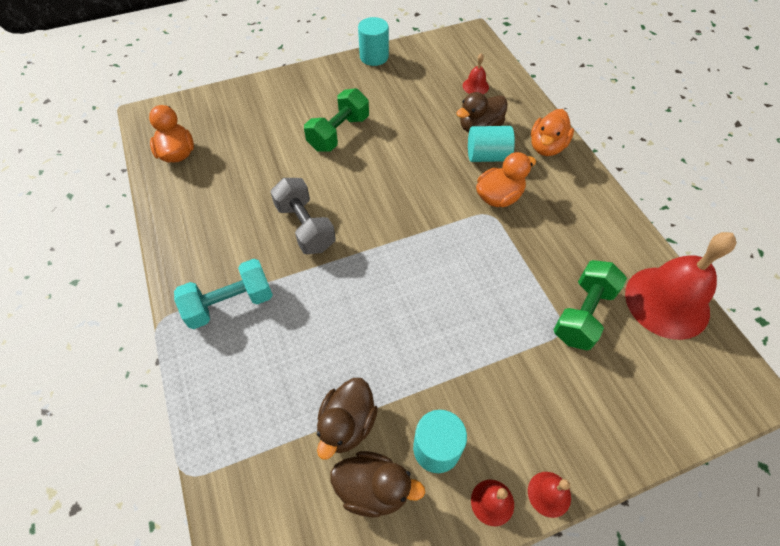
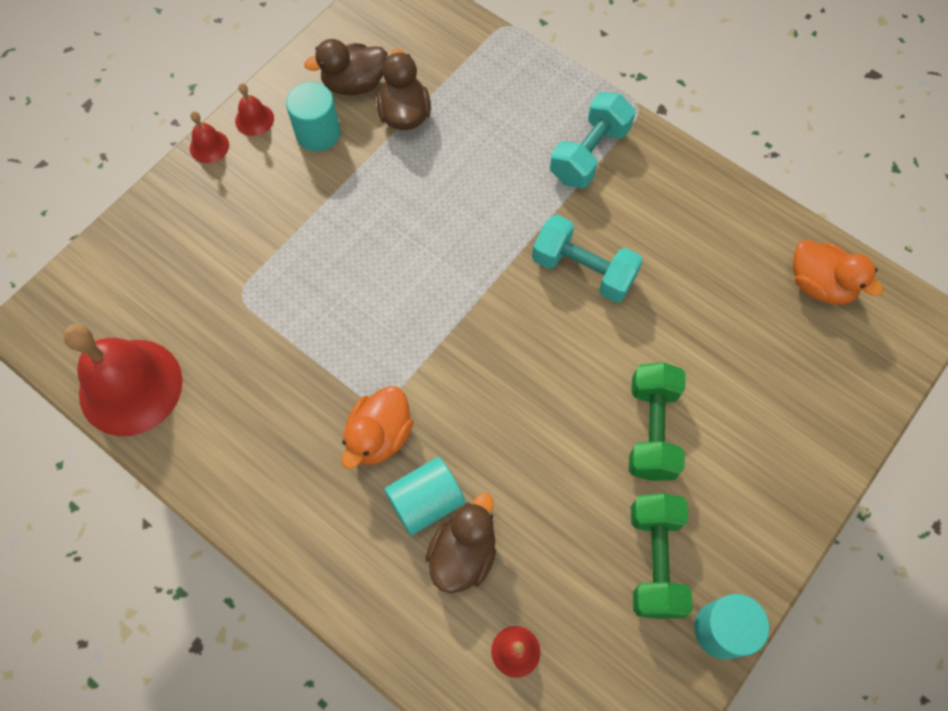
camera: 150 degrees right, 10 degrees up
(305, 227) = (583, 270): grey dumbbell -> turquoise dumbbell
(547, 147) = (348, 568): orange duck -> none
(583, 314) = (223, 323): green dumbbell -> green dumbbell (654, 560)

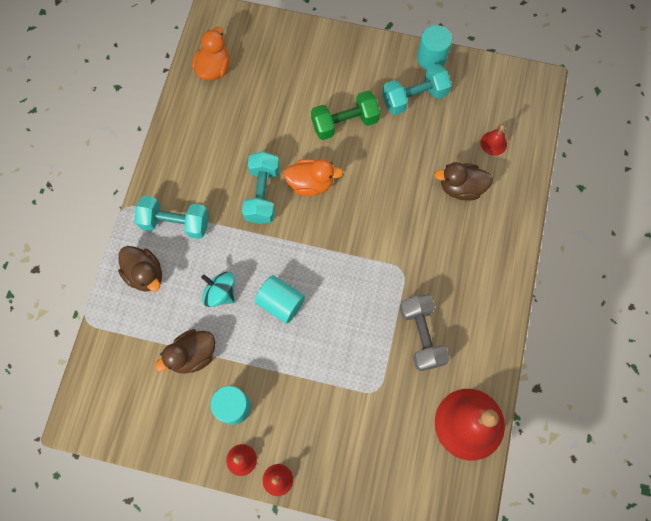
camera: 115 degrees left, 5 degrees up
(276, 383) = (421, 335): none -> grey dumbbell
(354, 84) = (181, 403): brown duck -> brown duck (145, 274)
(379, 436) = (422, 260): orange duck -> orange duck (311, 183)
(426, 501) = (444, 219): turquoise cylinder -> turquoise cylinder (280, 303)
(467, 170) = (220, 293): none -> turquoise spinning top
(654, 560) = (414, 98): green dumbbell -> turquoise dumbbell

